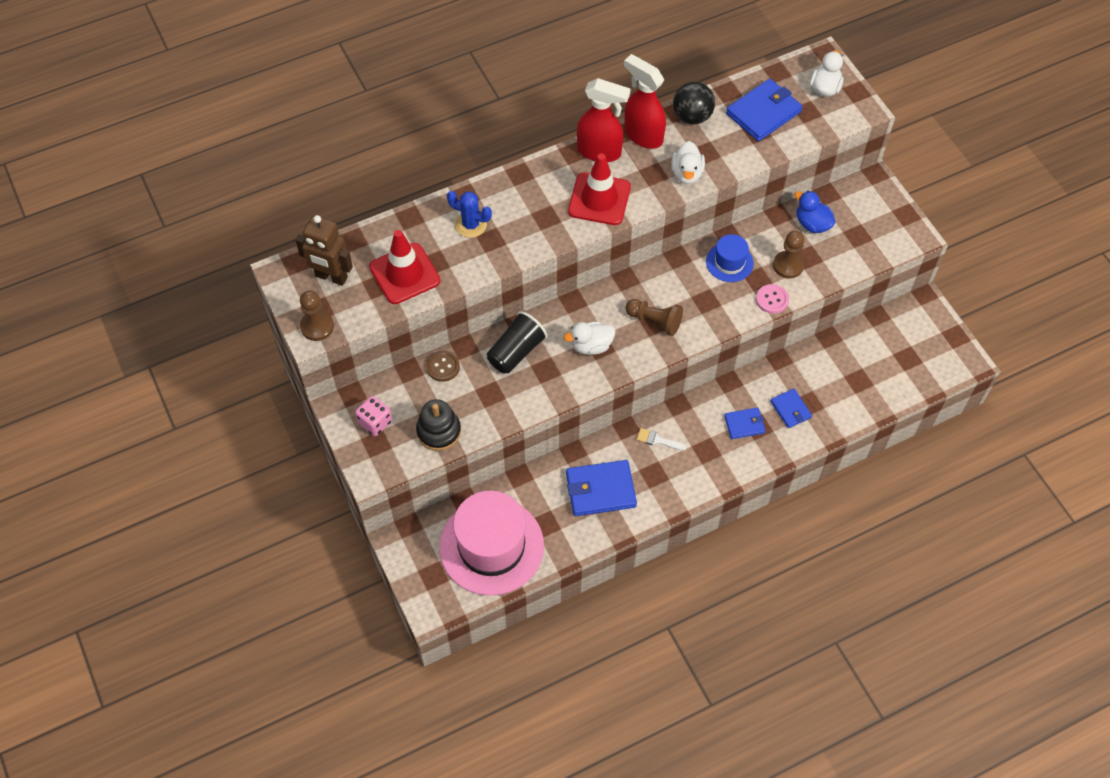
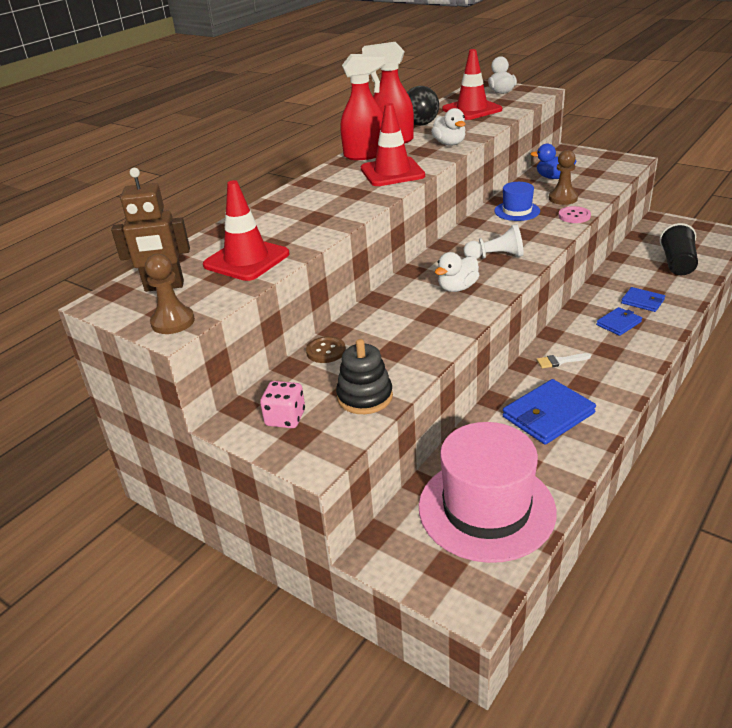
camera: 25 degrees left, 25 degrees down
(471, 225) = (288, 216): blue cactus -> none
(516, 352) = (391, 316): black cup -> black cup (677, 264)
(655, 321) = (496, 256): brown pawn -> white pawn
(763, 112) = (472, 109): blue wallet -> red traffic cone

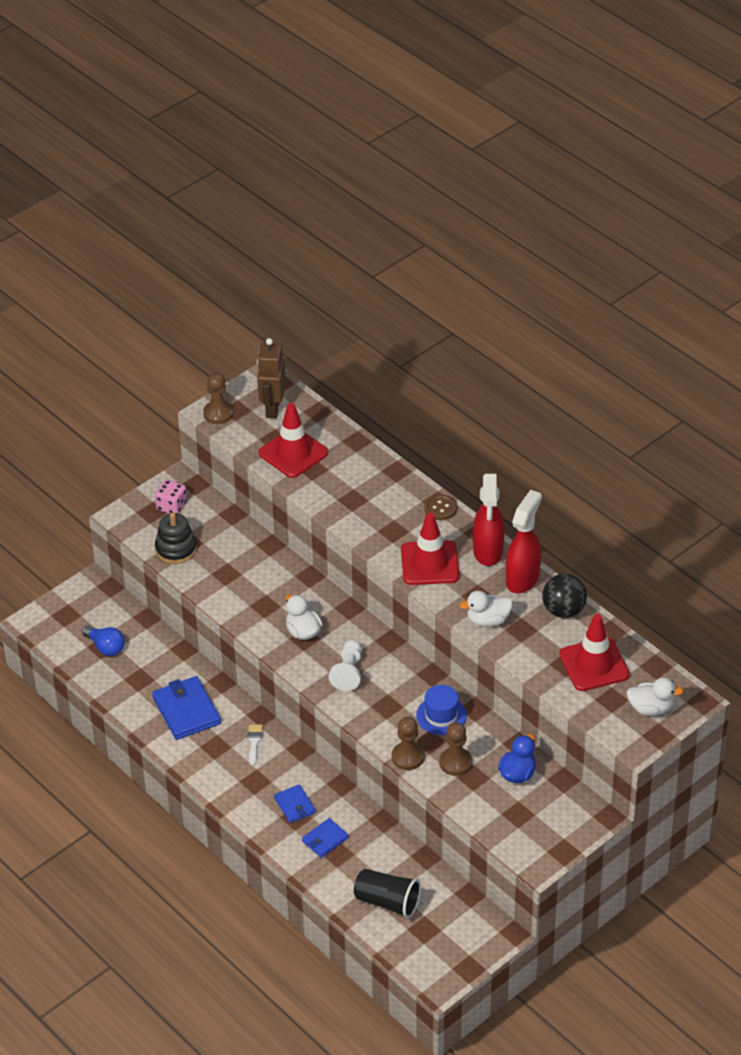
camera: 100 degrees right, 10 degrees up
(326, 351) = (244, 535): brown button -> brown button (440, 508)
(486, 508) = (105, 647): pink hat -> blue light bulb
(574, 216) = (408, 757): pink button -> brown pawn

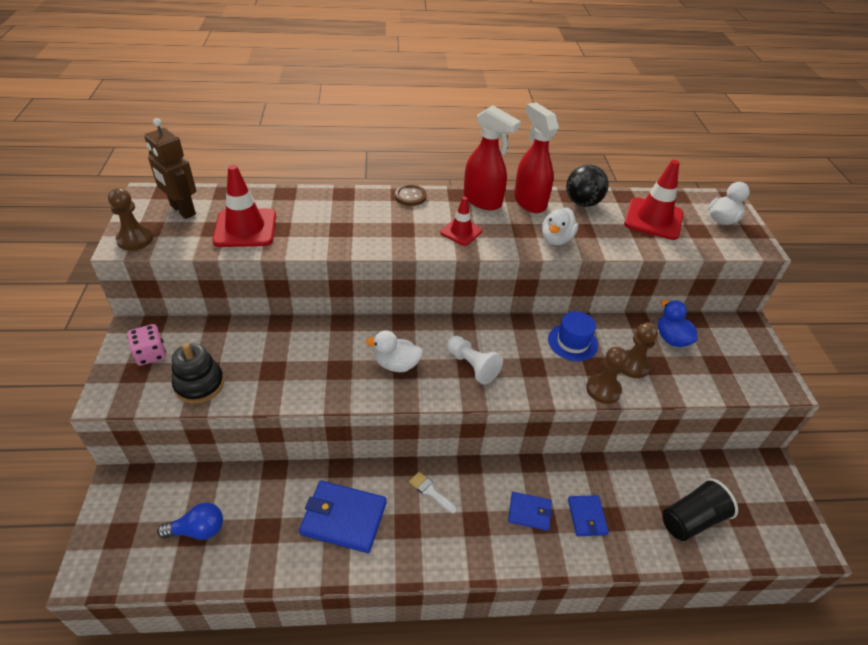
camera: 55 degrees left, 0 degrees up
(430, 563) = (461, 232): red traffic cone -> red traffic cone, size x0.59

